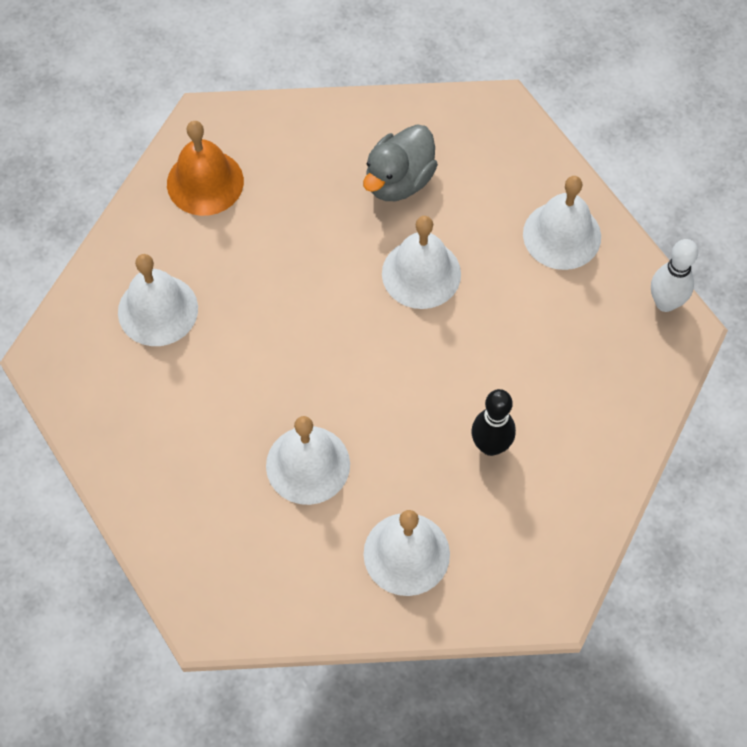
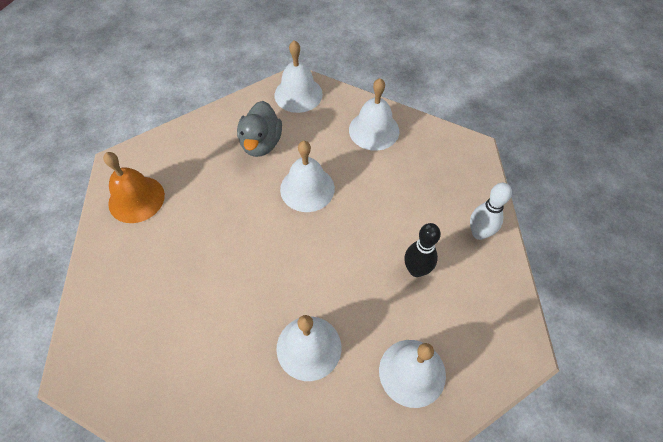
camera: 30 degrees left, 5 degrees down
(158, 310) = (144, 296): white bell -> white bell (298, 94)
(665, 303) = (454, 139): white bowling pin -> white bowling pin (479, 233)

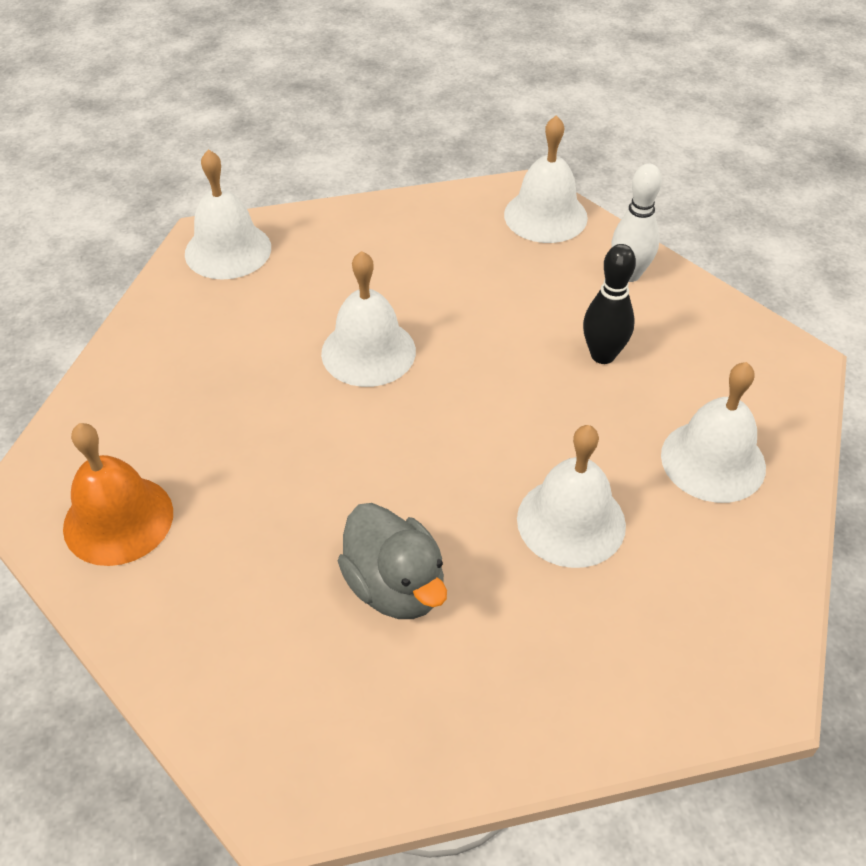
camera: 40 degrees left, 10 degrees down
(261, 143) = (240, 337): grey duck -> grey duck (395, 586)
(374, 130) = (383, 237): white bell -> white bell (545, 216)

